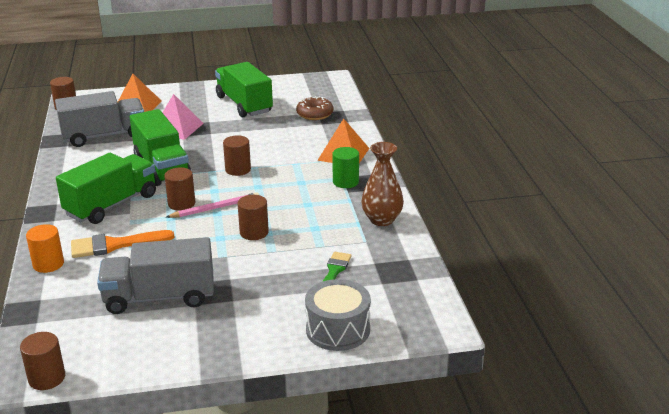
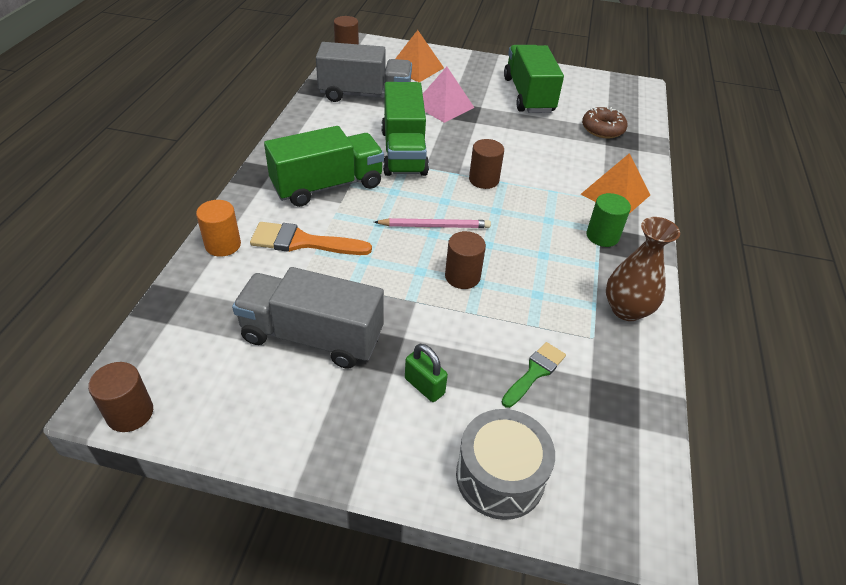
camera: 20 degrees right, 15 degrees up
(181, 204) = (401, 208): brown cylinder -> none
(260, 300) = (424, 386): none -> green padlock

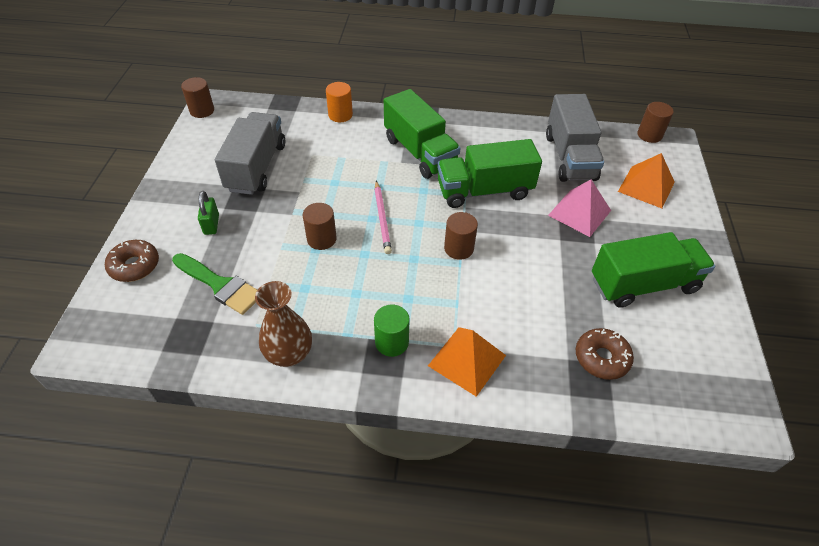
camera: 85 degrees right, 5 degrees up
(303, 242) = (349, 150): orange brush -> none
(424, 386) = (211, 224): green padlock -> green padlock turned 45 degrees counterclockwise
(500, 476) = (134, 266): grey drum -> brown donut
(535, 372) = (220, 285): green brush -> green brush, size x1.53

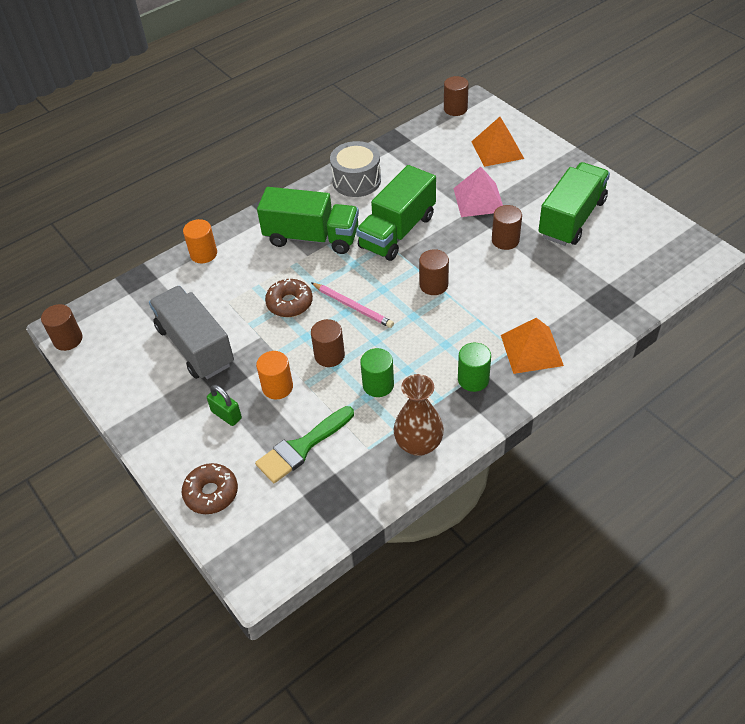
camera: 40 degrees left, 0 degrees up
(220, 285) = (302, 447): green brush -> green brush turned 150 degrees clockwise
(263, 232) = (277, 387): none -> orange cylinder
(323, 286) = (378, 385): none -> green cylinder
(503, 136) = (356, 180): none -> grey drum
(560, 258) = (505, 240): none -> brown cylinder
(569, 157) = (423, 163): grey truck -> none
(601, 358) = (602, 283): brown donut -> brown donut (289, 303)

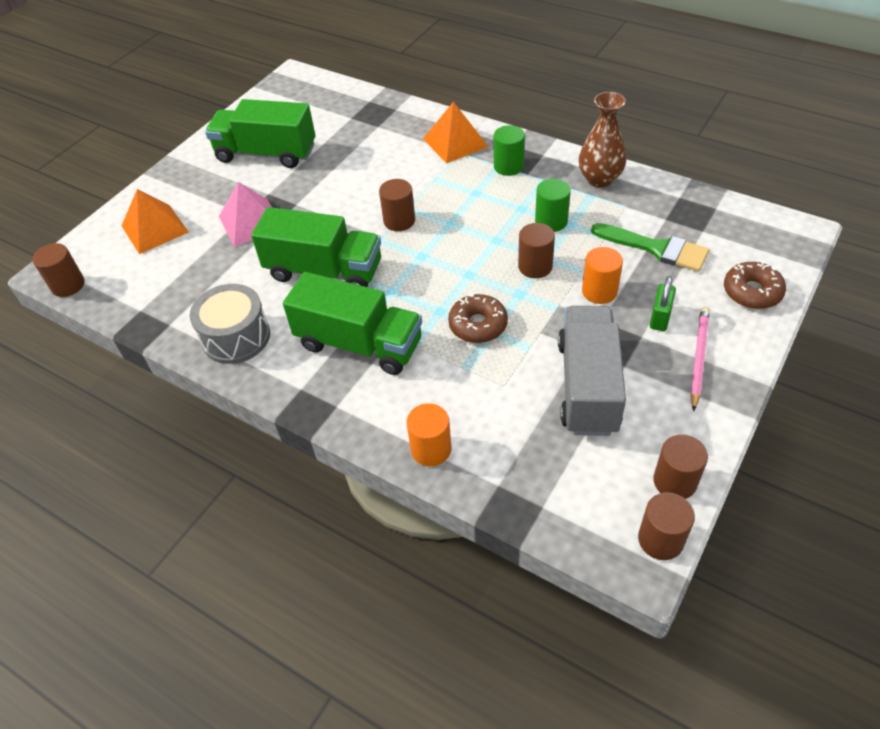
camera: 110 degrees left, 0 degrees up
(195, 346) = (588, 386): grey truck -> grey truck turned 150 degrees clockwise
(312, 237) = (359, 344): green truck -> green truck turned 120 degrees clockwise
(353, 306) = (457, 271): pink pencil -> pink pencil (698, 358)
(505, 240) = (313, 188): brown cylinder -> brown cylinder (675, 481)

